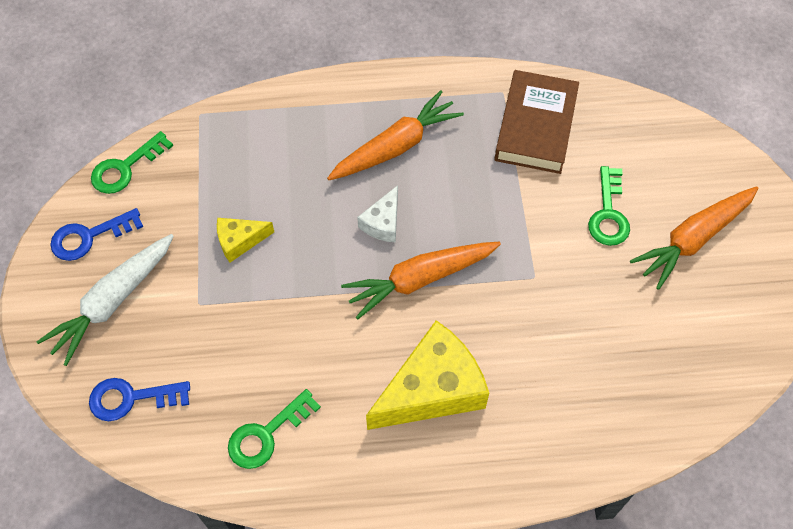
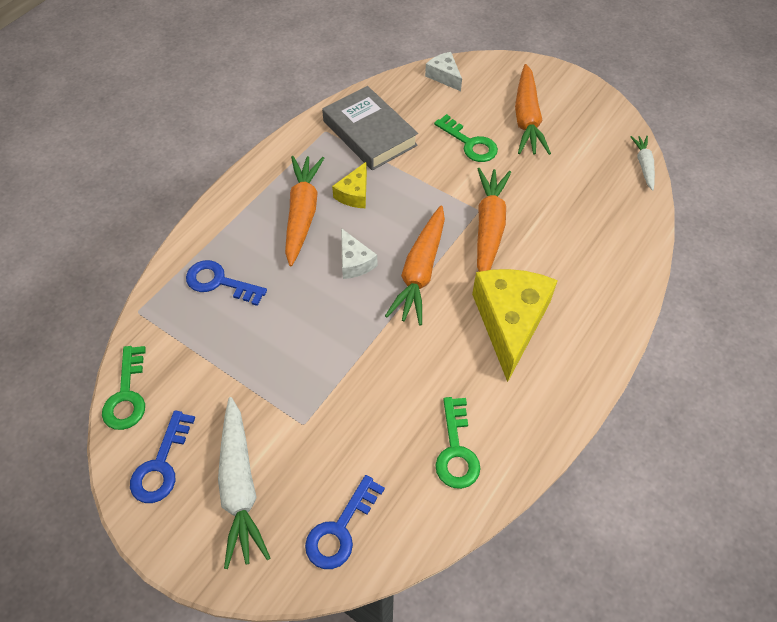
camera: 50 degrees left, 5 degrees down
(240, 241) = (277, 359): yellow cheese -> yellow cheese (354, 194)
(274, 144) = (219, 282): none -> blue key
(522, 300) = (489, 227): none -> orange carrot
(535, 126) = (369, 133): brown book -> grey book
(672, 132) = (444, 76): none -> white cheese
(743, 385) = (643, 165): none -> white carrot

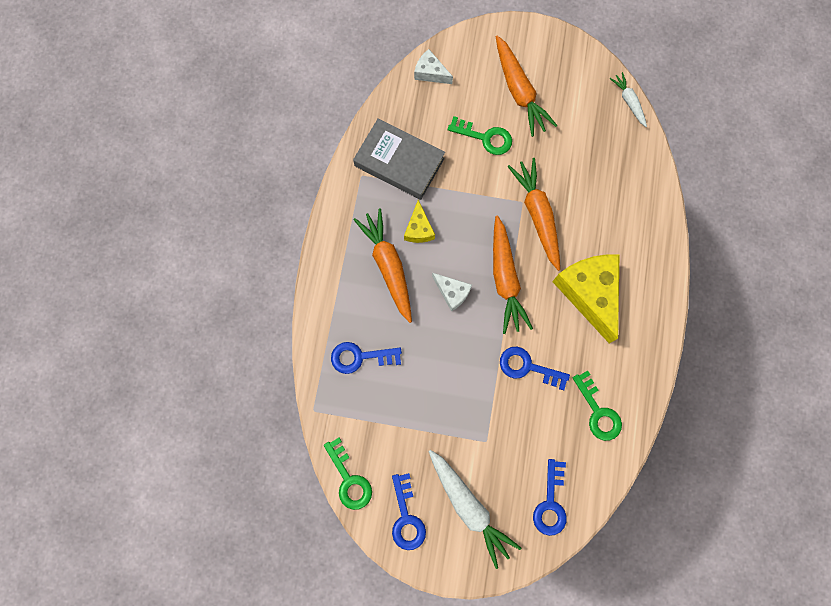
camera: 25 degrees left, 20 degrees up
(397, 367) = (528, 367): none -> blue key

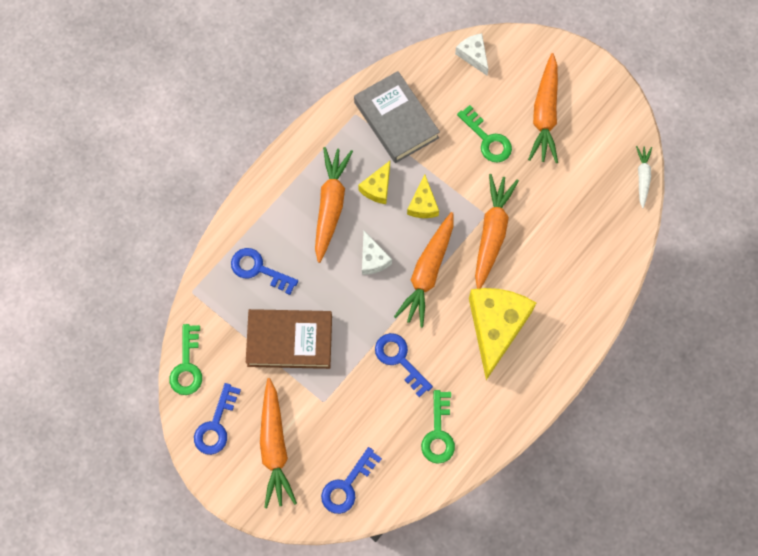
camera: 30 degrees right, 5 degrees down
(425, 404) = (290, 340): none -> brown book
(465, 222) = (423, 204): none -> yellow cheese
(469, 506) = (274, 447): white carrot -> orange carrot

